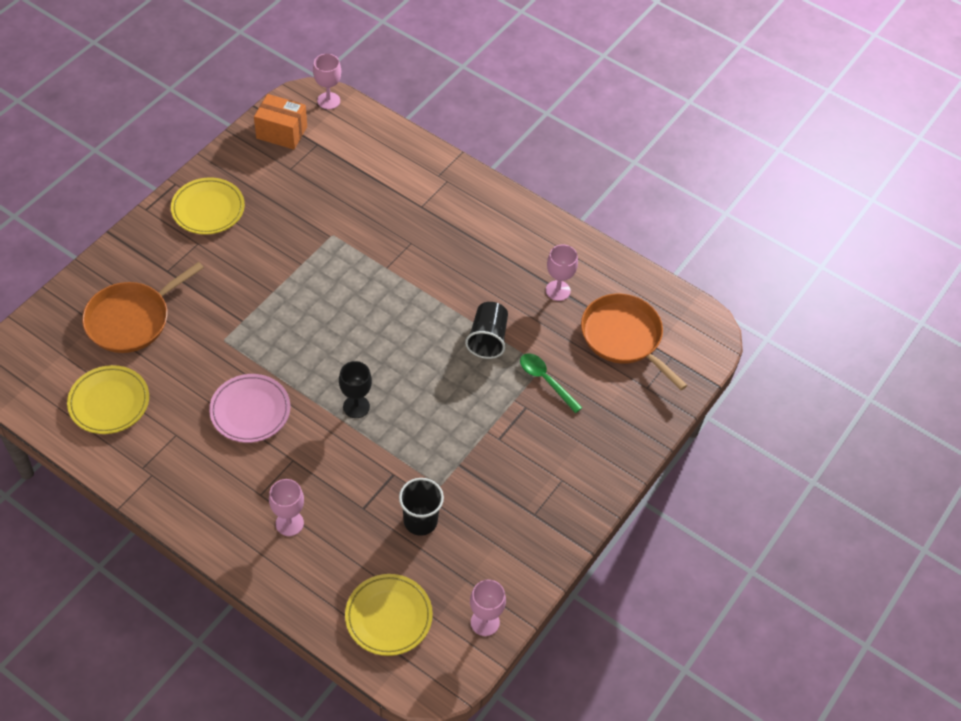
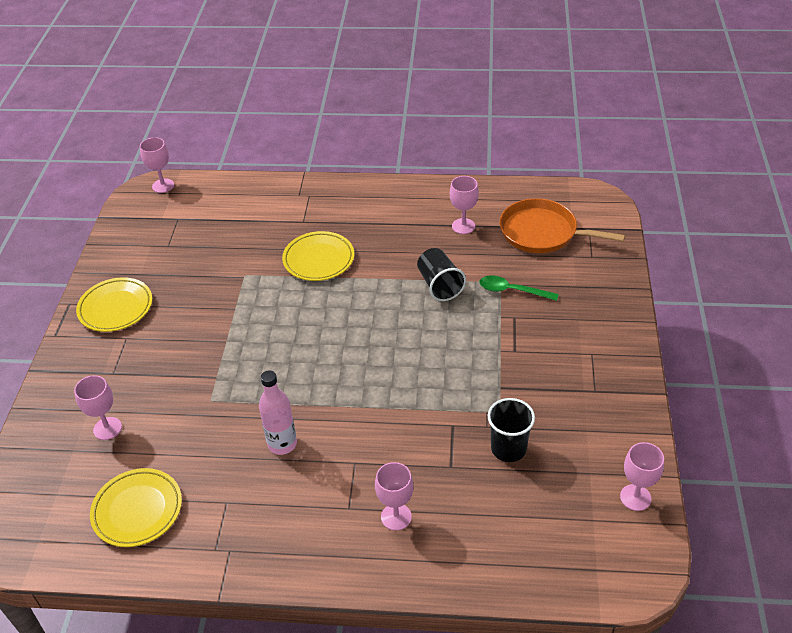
camera: 25 degrees left, 10 degrees down
(131, 319) = (107, 428): orange pan -> pink goblet
(250, 411) = (282, 444): pink plate -> pink bottle
(281, 132) = (139, 224): orange box -> none
(356, 407) = (375, 390): black goblet -> none
(388, 617) = (552, 543): yellow plate -> yellow plate (318, 259)

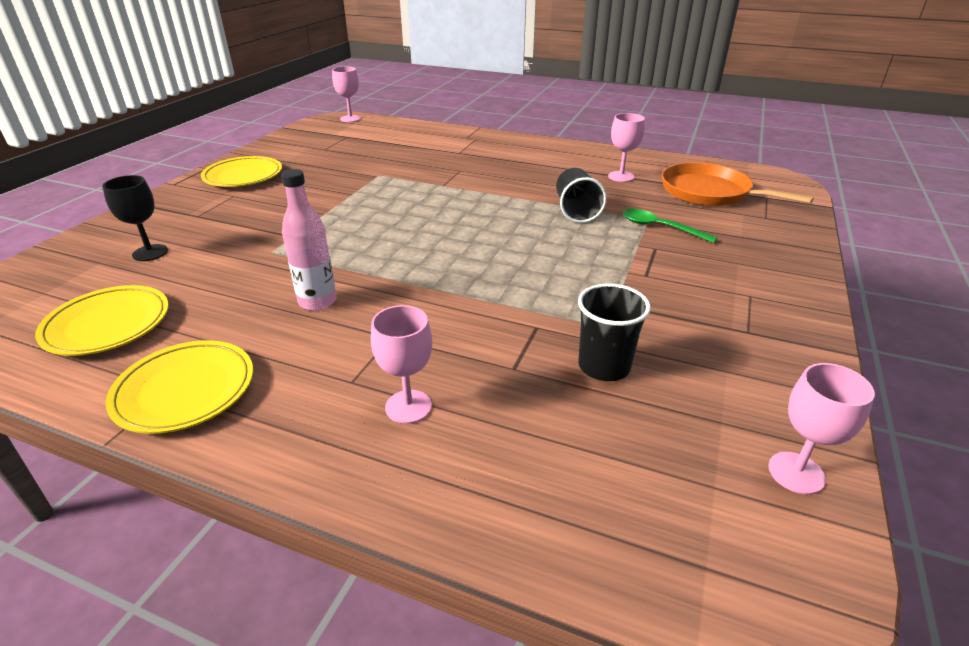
camera: 15 degrees right, 10 degrees down
(107, 428) = (150, 253): pink goblet -> black goblet
(318, 259) = (458, 176): yellow plate -> yellow plate (185, 391)

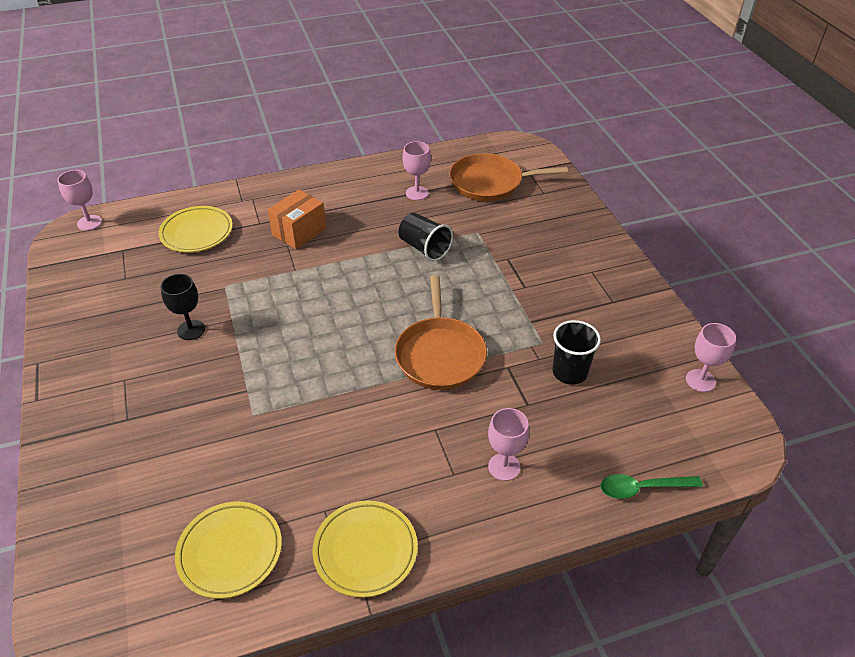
camera: 40 degrees left, 10 degrees up
(150, 253) = (150, 478): black goblet -> black goblet (191, 330)
(243, 176) = (96, 353): yellow plate -> yellow plate (197, 233)
(317, 301) = (352, 434): pink bottle -> none
(481, 166) = (299, 232): none -> orange box
(481, 285) = (440, 354): none -> orange pan
(659, 227) = (492, 237): green spoon -> green spoon (641, 488)

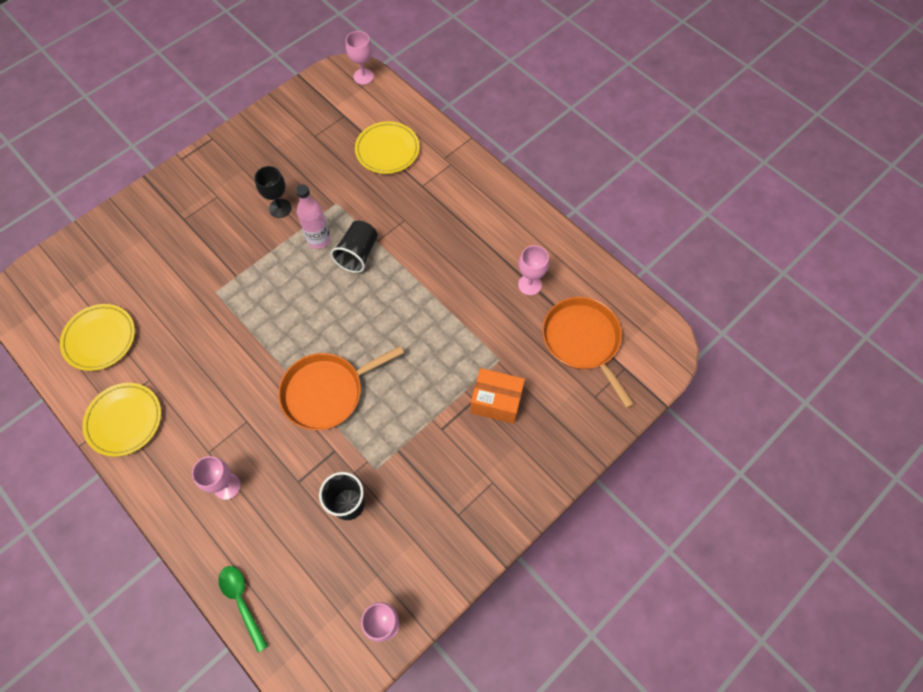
camera: 65 degrees right, 20 degrees up
(257, 311) = (319, 239): none -> pink bottle
(299, 232) = (425, 219): orange box -> orange box (496, 401)
(424, 248) = (453, 325): black cup -> black cup (358, 254)

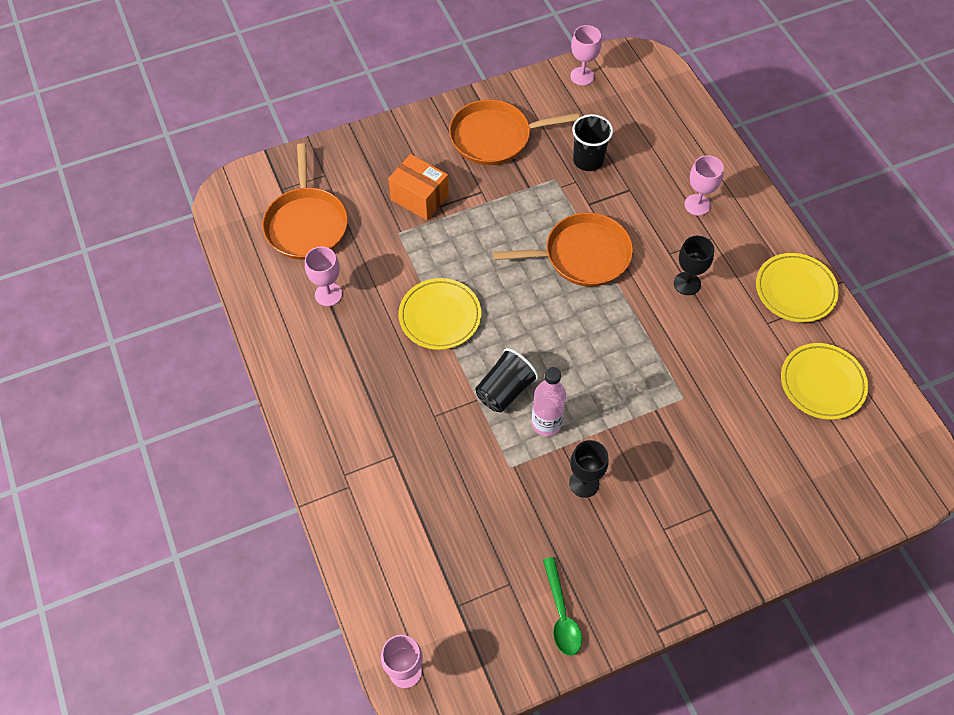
camera: 160 degrees left, 5 degrees down
(226, 395) = (687, 283): none -> black goblet
(242, 601) = (696, 121): green spoon -> green spoon (561, 614)
(387, 150) = (418, 524): yellow plate -> yellow plate (440, 316)
(452, 500) = (495, 137): none -> orange pan

